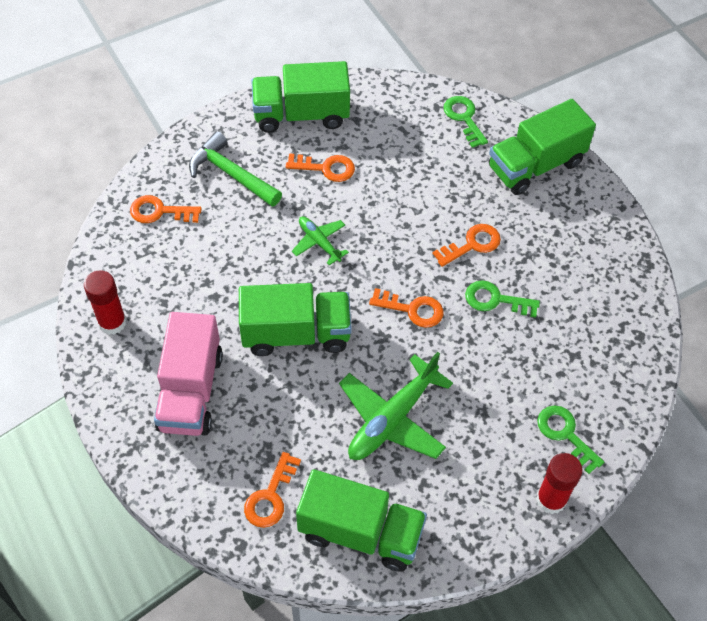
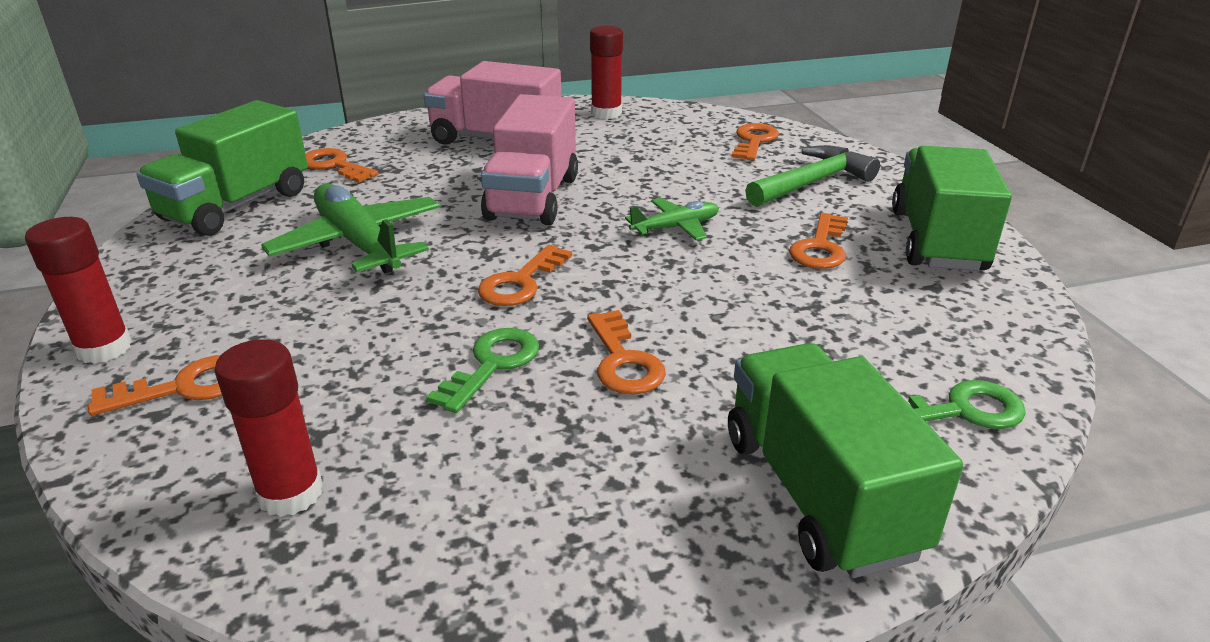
camera: 105 degrees right, 25 degrees down
(296, 333) = (533, 198): green truck -> pink truck
(565, 434) = (185, 387): green key -> orange key
(611, 348) = (290, 493): none -> red glue stick

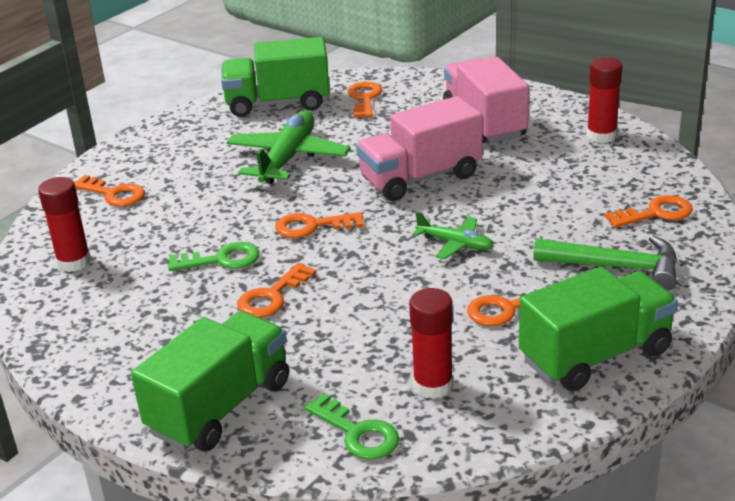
camera: 55 degrees right, 0 degrees up
(104, 348) = (118, 158): red glue stick -> red glue stick (433, 385)

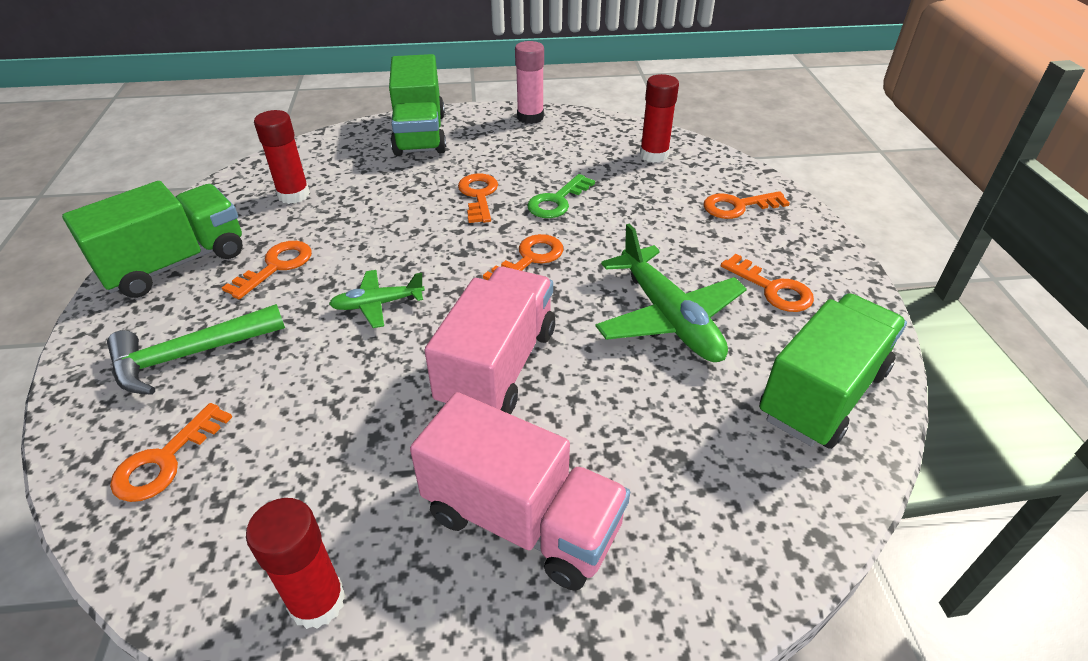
camera: 135 degrees right, 10 degrees up
(83, 368) = (530, 117): none -> pink glue stick
(358, 433) = (320, 155): green key -> none
(364, 98) = (744, 473): orange key -> orange key (773, 289)
(595, 355) = (175, 263): green truck -> green truck turned 150 degrees counterclockwise

